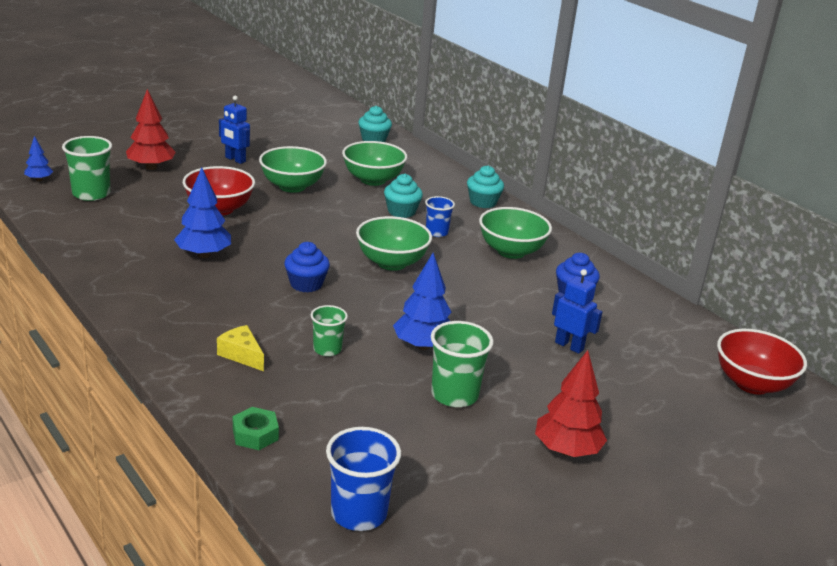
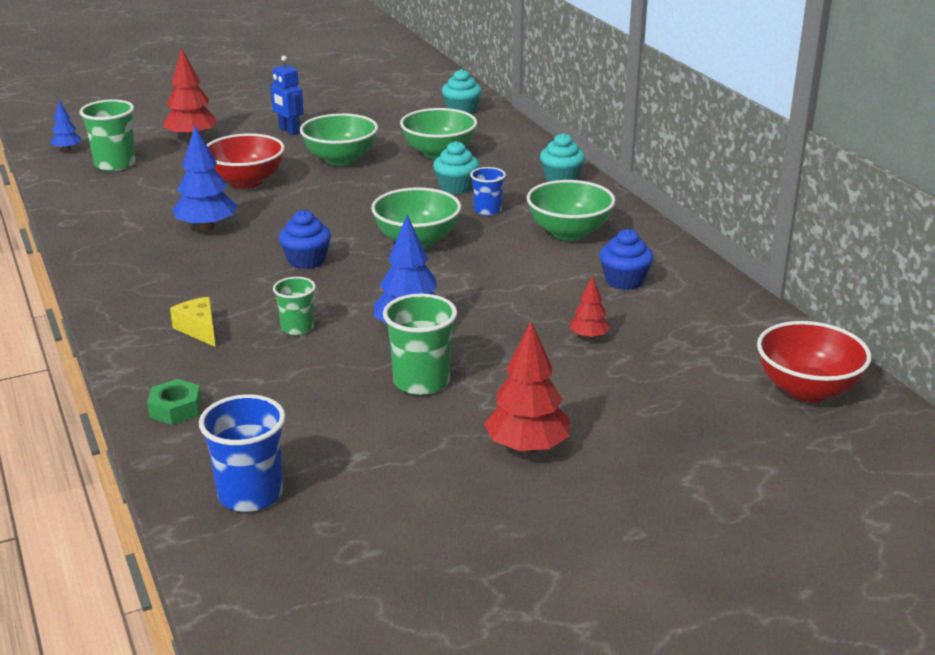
camera: 15 degrees right, 0 degrees up
(569, 346) = (589, 337): blue robot -> red tree

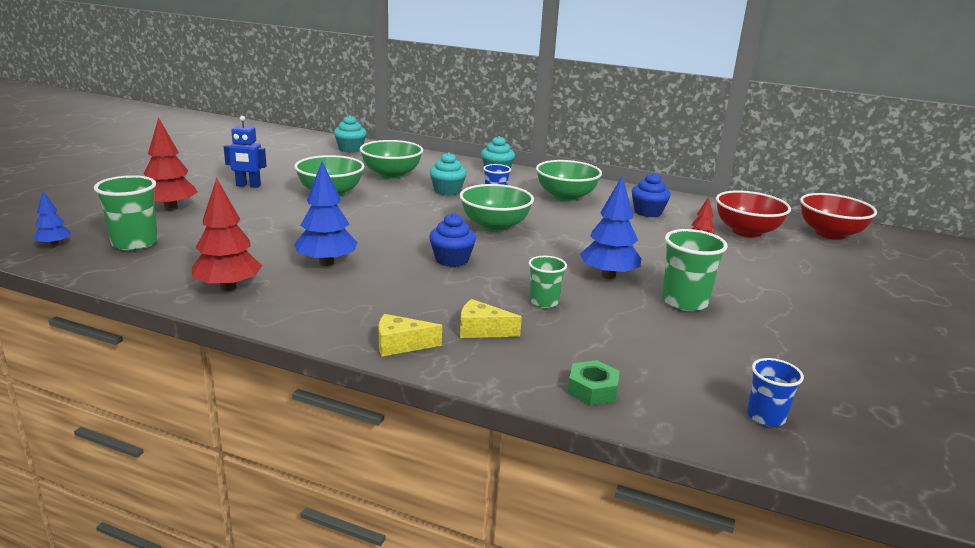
camera: 45 degrees left, 5 degrees down
(124, 315) = (401, 345): none -> yellow cheese
(246, 181) = (288, 225): red bowl -> red bowl (746, 232)
(250, 494) = (765, 417): blue cup -> blue cup, size x0.62
(527, 447) = (810, 312): red tree -> red tree (228, 287)

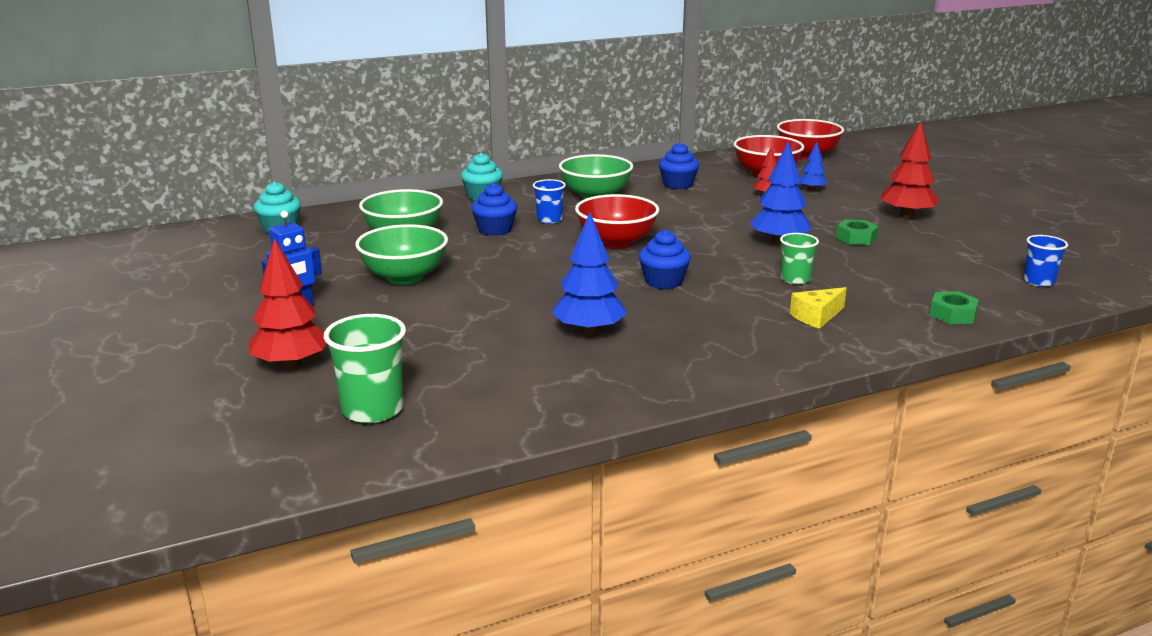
camera: 45 degrees left, 0 degrees up
(54, 245) = (292, 458): blue tree -> blue tree (811, 189)
(228, 287) = (580, 391): red tree -> red tree (906, 216)
(401, 345) = (805, 353): yellow cheese -> none
(447, 191) = (495, 230): turquoise cupcake -> blue cupcake
(495, 226) = (616, 242): green bowl -> red bowl
(684, 302) = (856, 238): green cup -> green nut

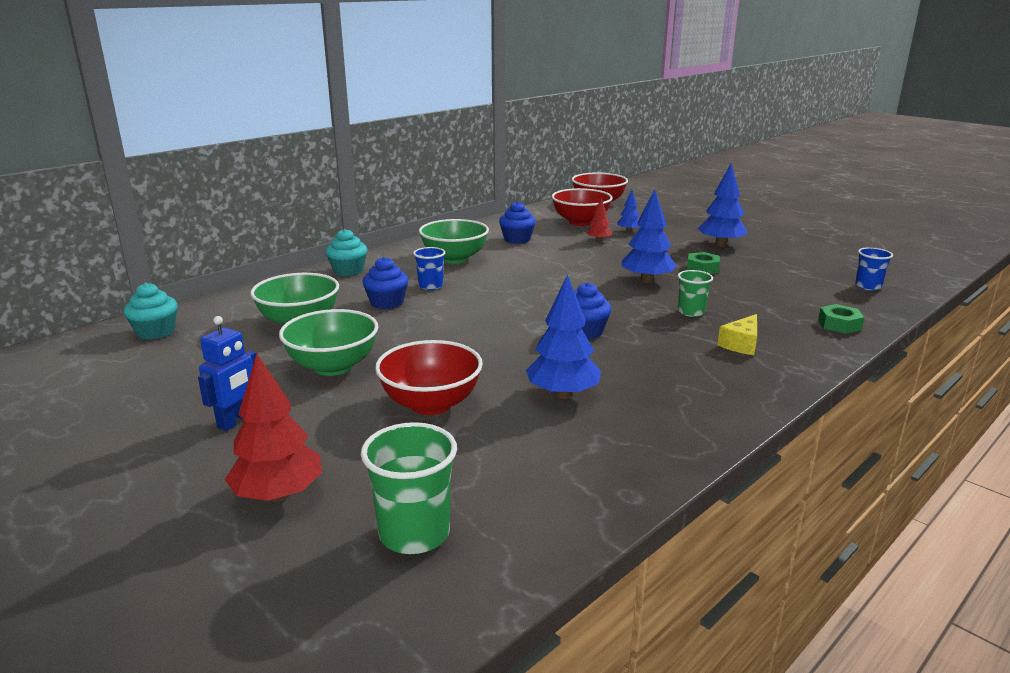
camera: 20 degrees left, 0 degrees up
(616, 242) = (510, 299): red bowl -> red bowl (431, 404)
(906, 216) = (721, 245): red tree -> blue tree

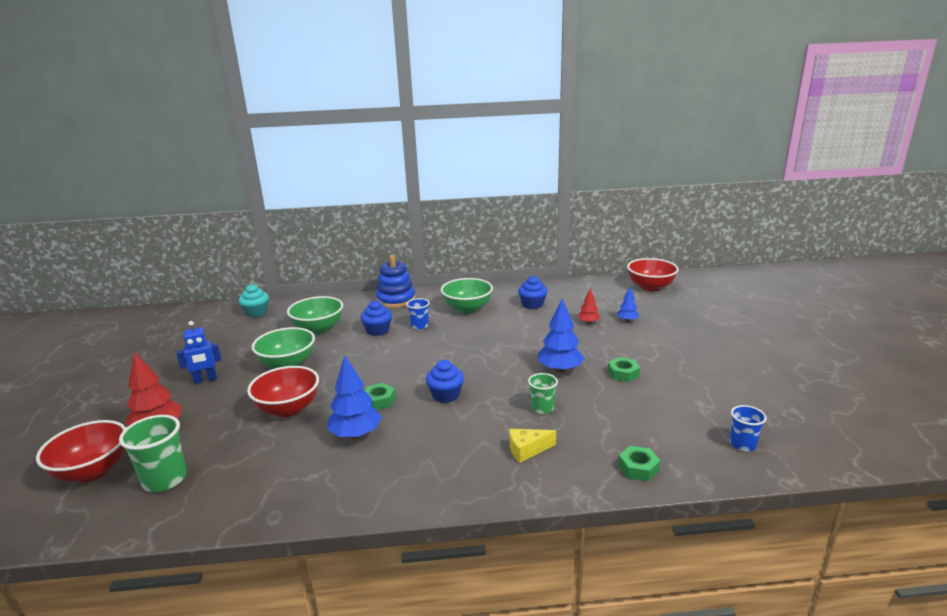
camera: 40 degrees right, 0 degrees up
(348, 271) = (396, 300): turquoise cupcake -> blue stacking toy
(526, 359) = (379, 401): none -> green nut
(580, 222) = (604, 301): red bowl -> red bowl (93, 471)
(721, 245) = (682, 356): blue tree -> none

